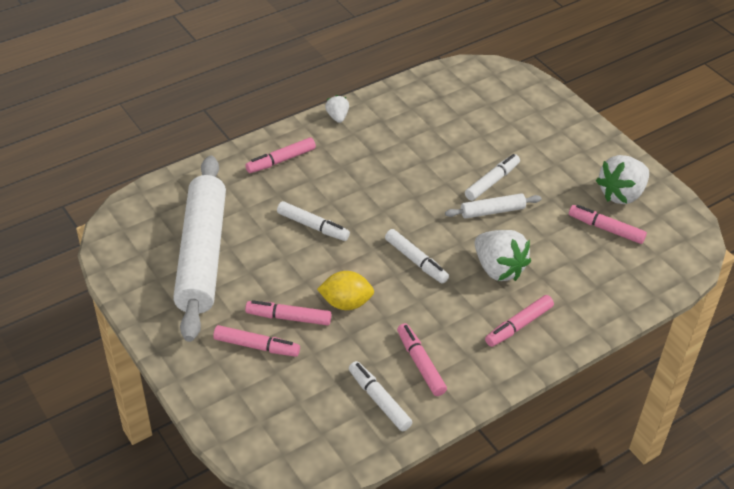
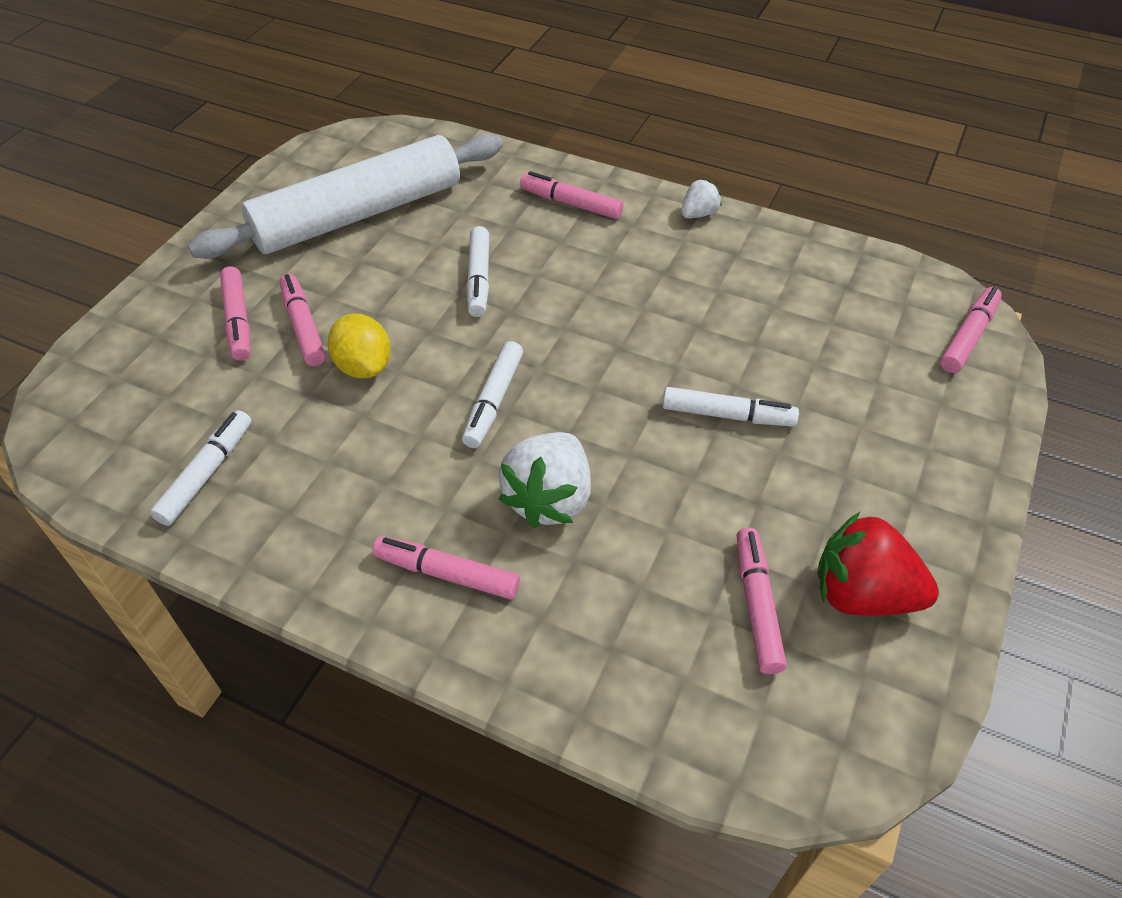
camera: 60 degrees right, 5 degrees up
(420, 364) = (298, 489): pink marker -> pink marker (968, 336)
(492, 211) = (665, 442): white rolling pin -> none
(621, 194) = (862, 594): white strawberry -> red strawberry

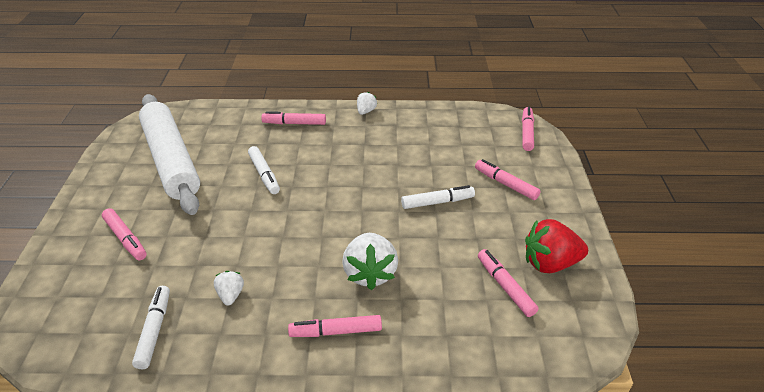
camera: 25 degrees left, 10 degrees down
(303, 326) = (171, 229): pink marker -> pink marker (505, 184)
(331, 458) = (230, 295): none -> white strawberry
(359, 214) = (171, 160): white rolling pin -> white rolling pin turned 60 degrees counterclockwise
(364, 366) = (222, 239): yellow lemon -> none
(493, 401) = (309, 234): white marker -> none

